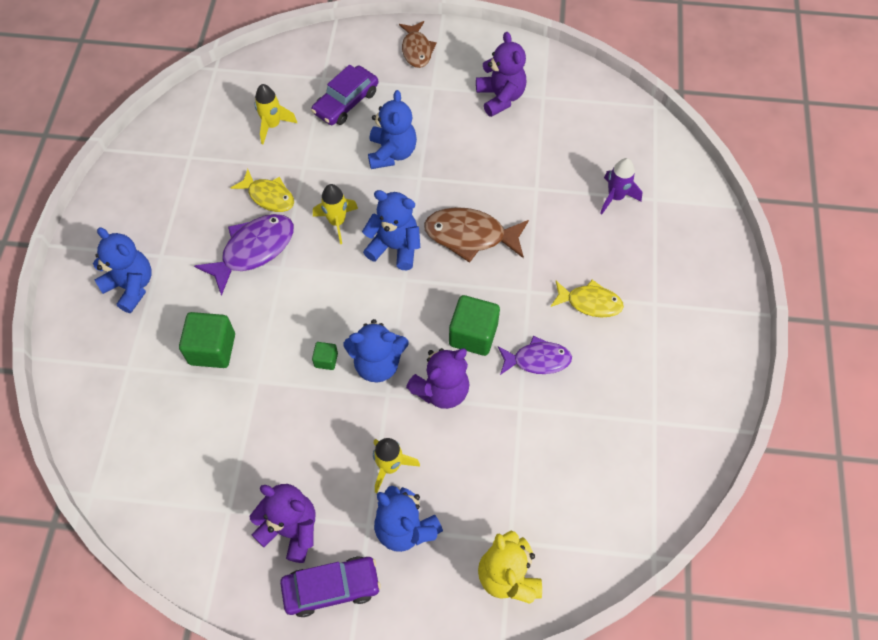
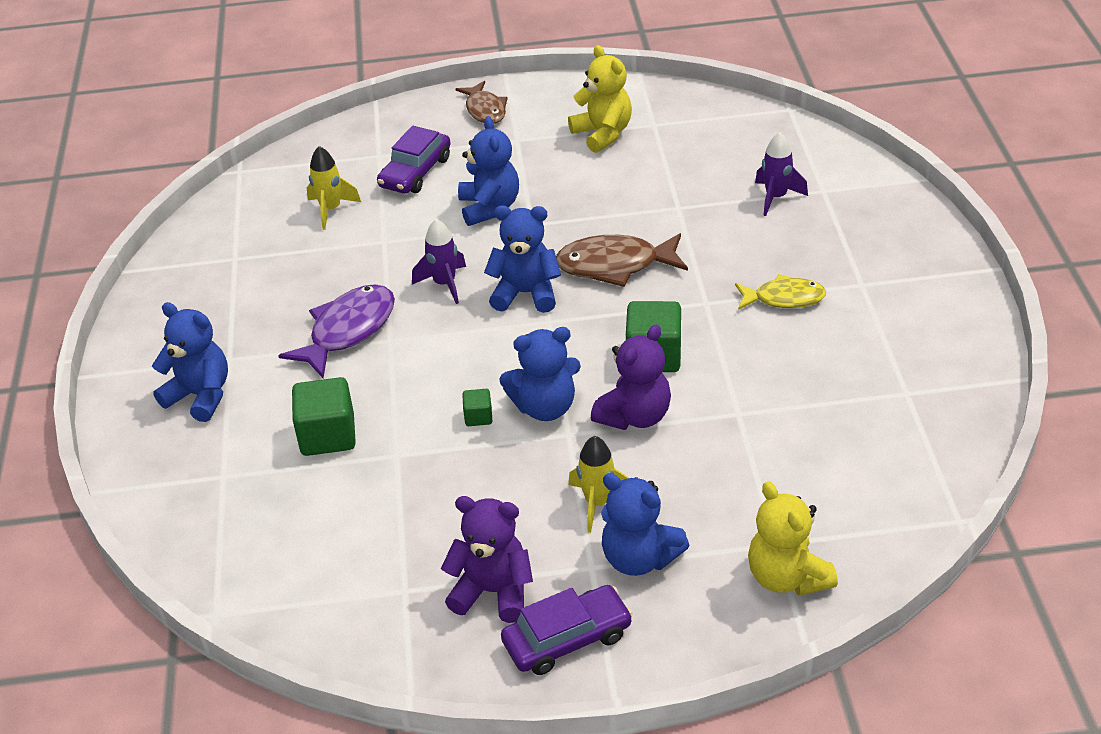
camera: 10 degrees left, 20 degrees down
(268, 196) = (349, 276): yellow fish -> none
(337, 222) = (444, 284): yellow rocket -> purple rocket
(500, 97) = (603, 134): purple teddy bear -> yellow teddy bear
(537, 360) = (742, 364): purple fish -> none

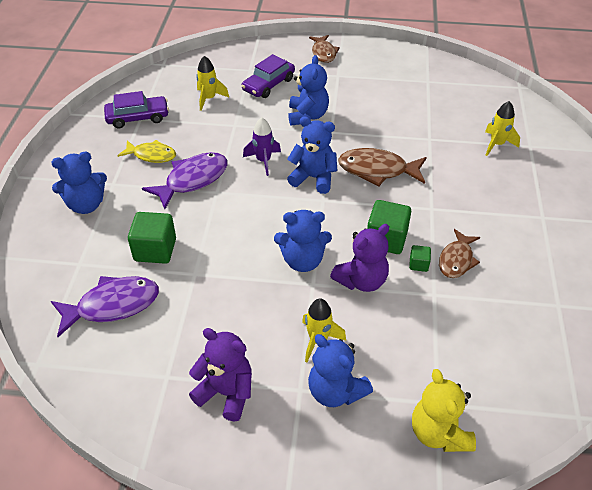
camera: 10 degrees right, 5 degrees up
(200, 396) = (86, 205): blue teddy bear -> blue teddy bear turned 120 degrees clockwise
(294, 520) = (112, 305): none -> purple fish
(478, 417) = (256, 258): green cube -> green cube (418, 264)
(567, 639) = (266, 444): purple car -> purple car (138, 117)
(603, 134) = (393, 81): yellow teddy bear -> none
(757, 363) = (456, 260): none -> brown fish
(776, 197) = (496, 144): purple rocket -> yellow rocket
(784, 298) = (486, 216): yellow fish -> yellow fish (151, 155)

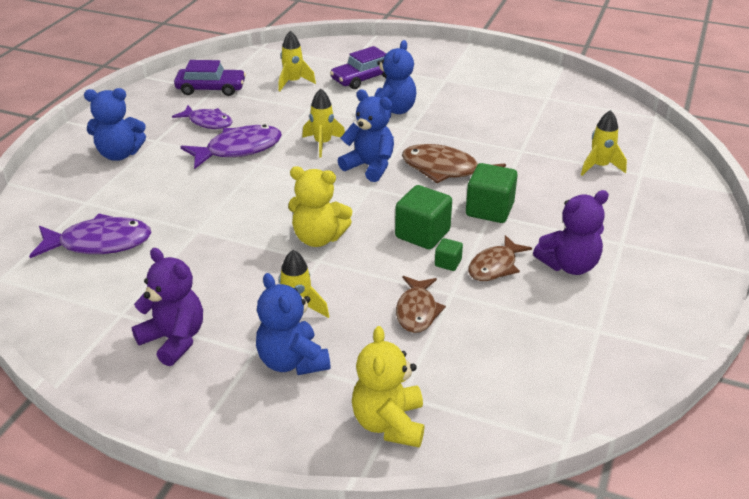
camera: 15 degrees right, 10 degrees down
(151, 155) = (208, 122): yellow fish -> purple fish
(155, 250) = (168, 203): green cube -> green cube (489, 210)
(263, 161) = (323, 144): purple rocket -> yellow rocket
(303, 261) = (318, 238): blue teddy bear -> yellow teddy bear
(323, 53) = (439, 58): brown fish -> brown fish (417, 311)
(361, 280) = (374, 267): purple teddy bear -> purple teddy bear (569, 265)

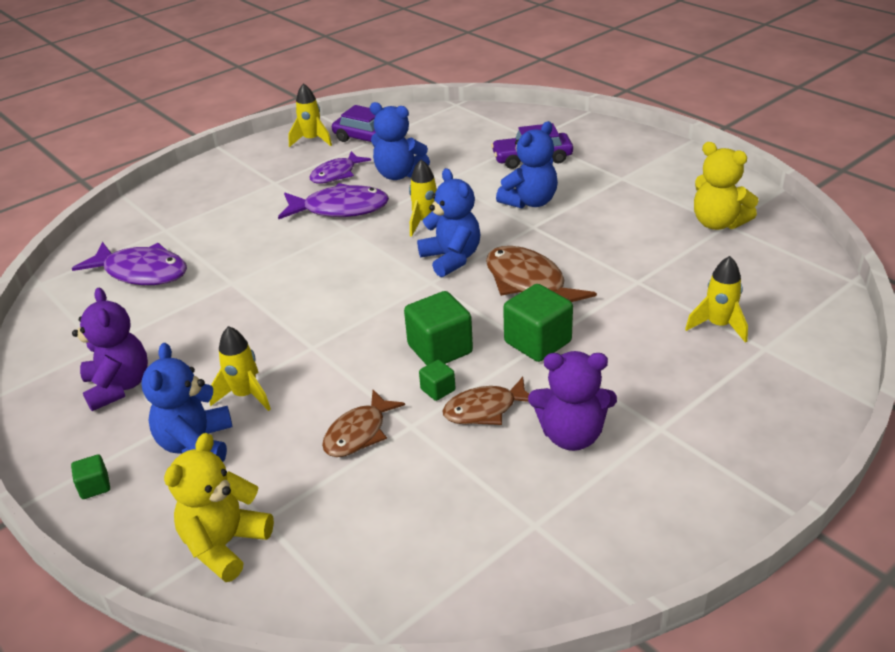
camera: 30 degrees right, 0 degrees up
(119, 154) = (232, 189): blue teddy bear -> blue teddy bear (399, 174)
(208, 122) = (336, 174): purple fish -> purple fish turned 75 degrees clockwise
(233, 422) = (95, 486): none -> green cube
(293, 82) = (455, 148): yellow rocket -> yellow rocket (312, 140)
(318, 238) = (333, 323): yellow teddy bear -> yellow teddy bear (718, 223)

